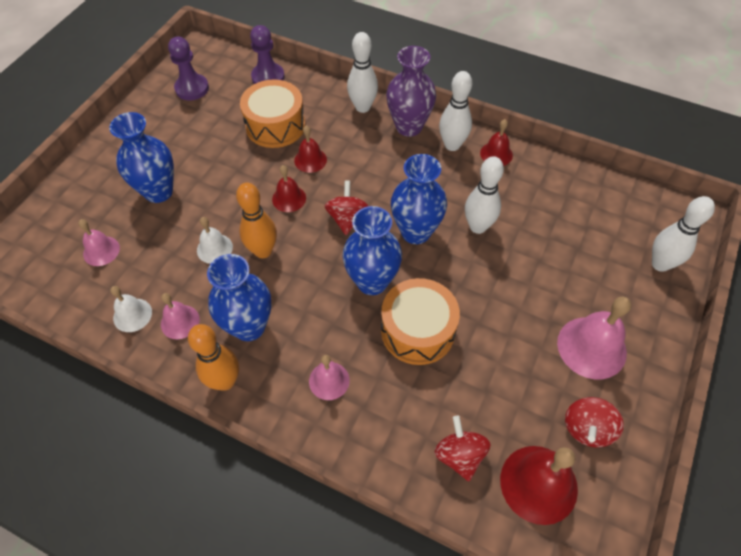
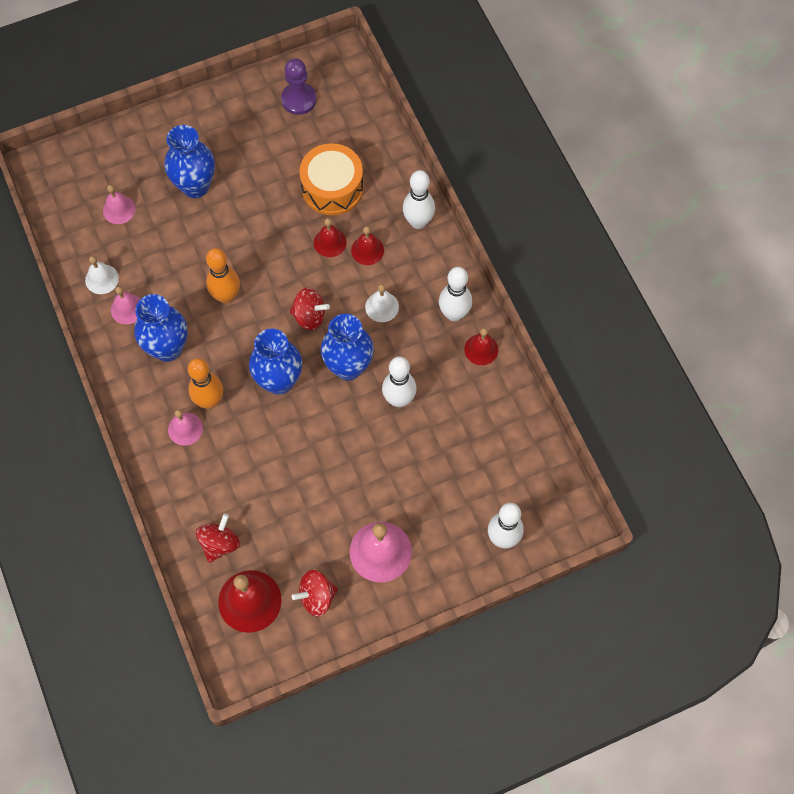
camera: 40 degrees right, 10 degrees up
(214, 248) = (195, 268): white bell -> white bell (382, 307)
(225, 381) = (121, 375): orange bowling pin -> orange bowling pin (210, 401)
(268, 77) = (369, 132): purple pawn -> none
(289, 198) = (283, 265): red bell -> red bell (367, 250)
(347, 218) = (309, 316): red spinning top -> red spinning top turned 60 degrees clockwise
(409, 127) = (437, 270): purple vase -> none
(417, 330) = (275, 442): orange drum -> none

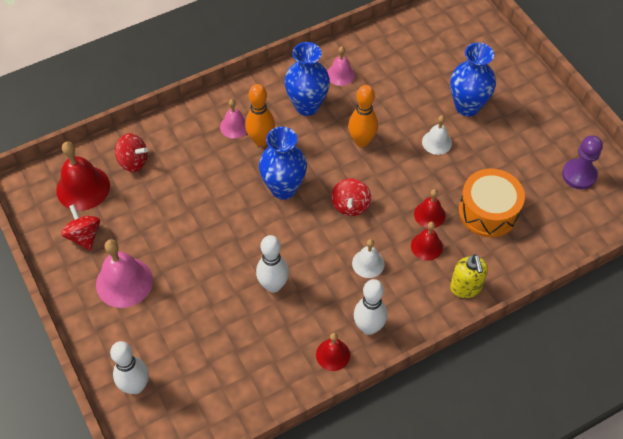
camera: 85 degrees right, 10 degrees down
(101, 279) = (365, 54): white bell -> white bell (437, 142)
(119, 209) = (433, 57): pink bell -> none
(348, 367) = (302, 241): blue vase -> none
(418, 222) = (465, 288): white bowling pin -> yellow soap dispenser

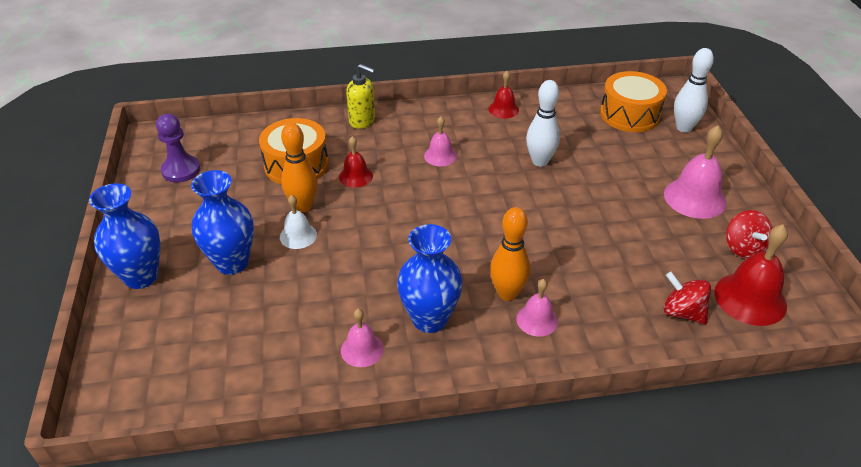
camera: 160 degrees left, 15 degrees down
(196, 391) = (629, 114): none -> orange drum
(283, 188) = (498, 235): blue vase -> blue vase (141, 276)
(350, 205) = (432, 203): red spinning top -> none
(362, 141) = (383, 259): orange bowling pin -> orange bowling pin (303, 206)
(368, 263) = (440, 156): white bell -> pink bell
(368, 327) = (464, 117): white bowling pin -> none
(426, 246) = (376, 154): red bell -> none
(465, 288) = (362, 121): yellow soap dispenser -> yellow soap dispenser turned 105 degrees clockwise

